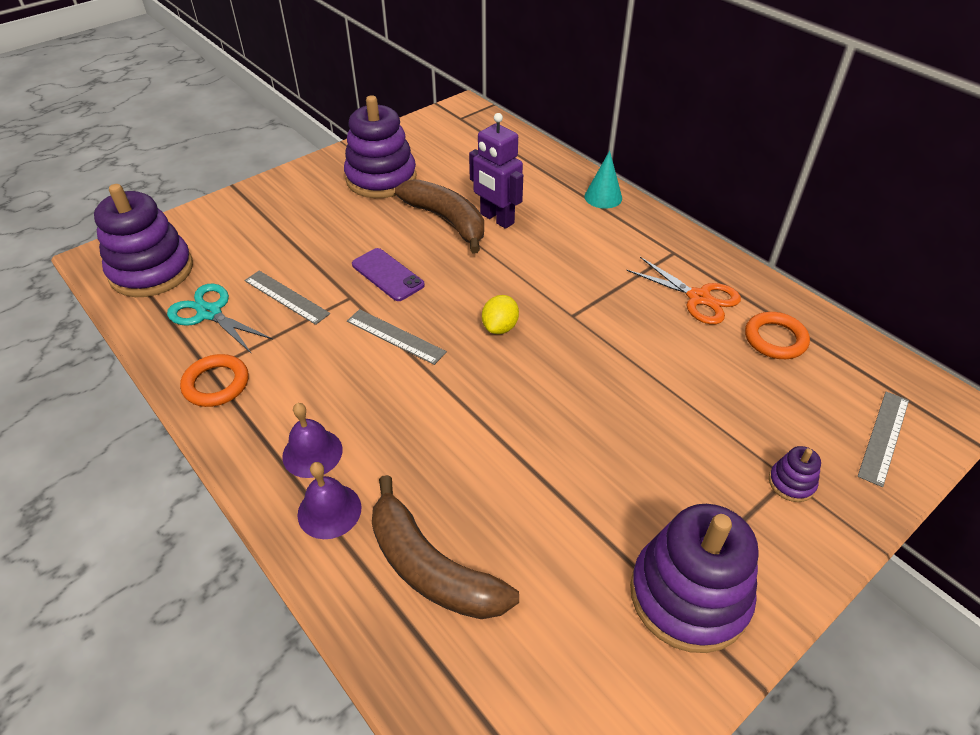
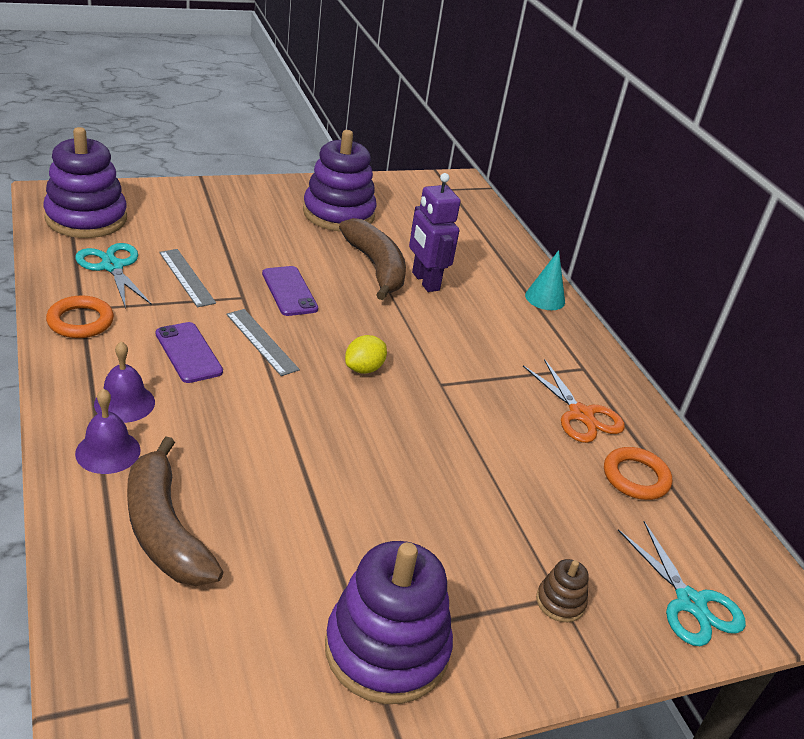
camera: 15 degrees right, 10 degrees down
(337, 375) = (188, 353): none -> purple phone
(791, 483) = (560, 602): purple stacking toy -> brown stacking toy
(884, 437) = (690, 603): grey ruler -> turquoise scissors

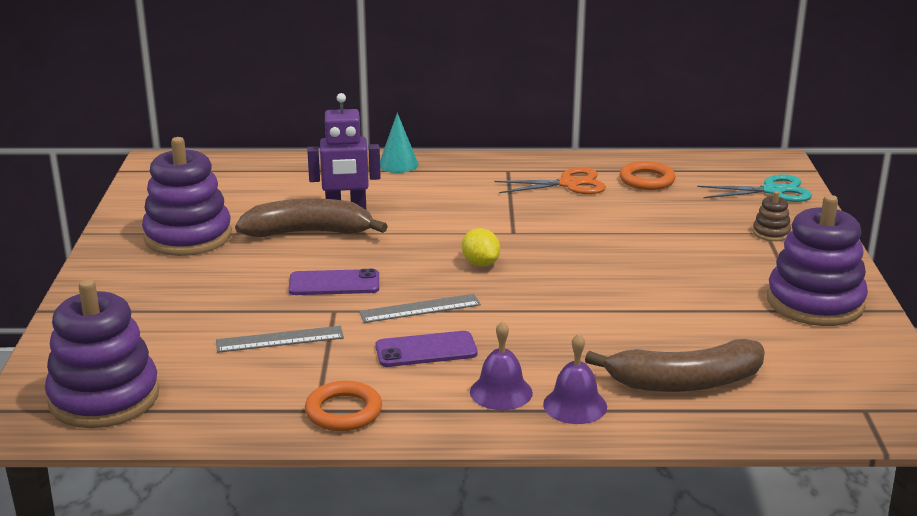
camera: 65 degrees left, 10 degrees down
(112, 267) = (234, 385): turquoise scissors -> none

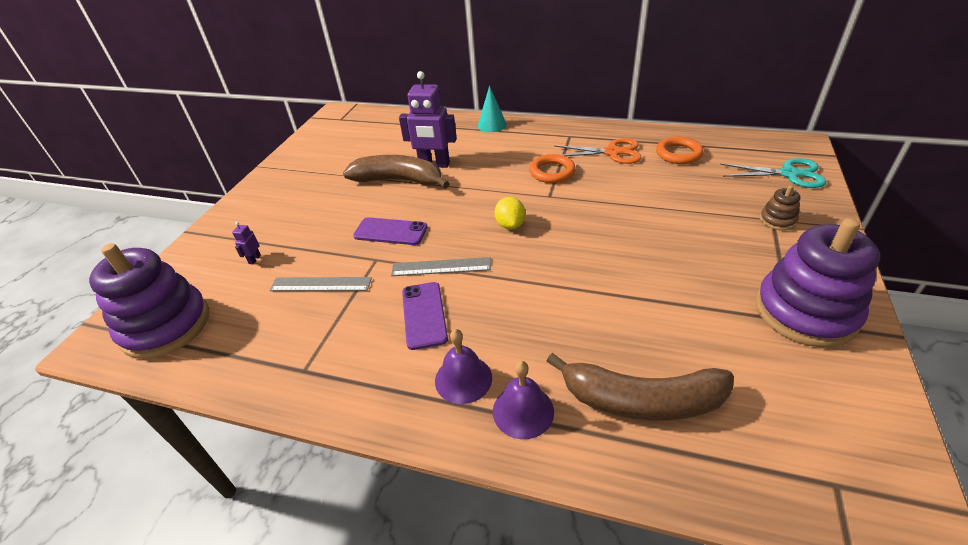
camera: 20 degrees right, 15 degrees up
(170, 327) = (254, 259): none -> purple robot
(188, 236) = (318, 176): purple stacking toy -> none
(343, 411) = (323, 377): orange ring -> orange ring (552, 172)
(426, 350) = (424, 315): purple phone -> purple phone turned 75 degrees clockwise

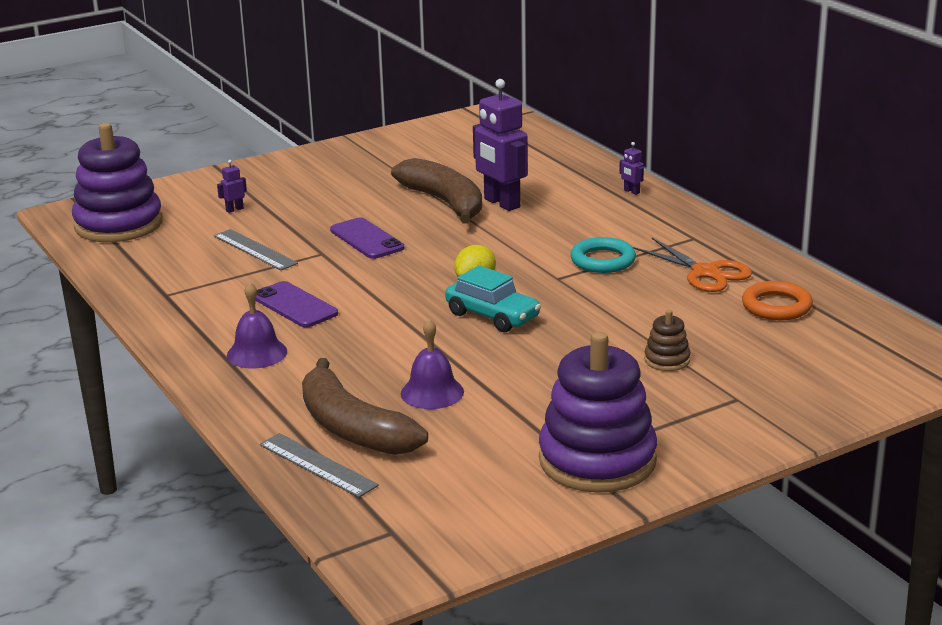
camera: 40 degrees right, 15 degrees down
(424, 315) = (294, 305): purple phone -> purple phone turned 75 degrees counterclockwise
(441, 267) = (362, 283): grey ruler -> grey ruler (317, 465)
(492, 125) = (631, 191): turquoise cone -> purple robot
(523, 411) = (264, 389): purple bell -> purple bell (432, 392)
(552, 172) = (603, 260): orange ring -> turquoise ring
(561, 243) = (492, 316): none -> turquoise car
(777, 220) = (739, 401): brown stacking toy -> brown stacking toy (667, 360)
(789, 174) = (858, 379): turquoise scissors -> none

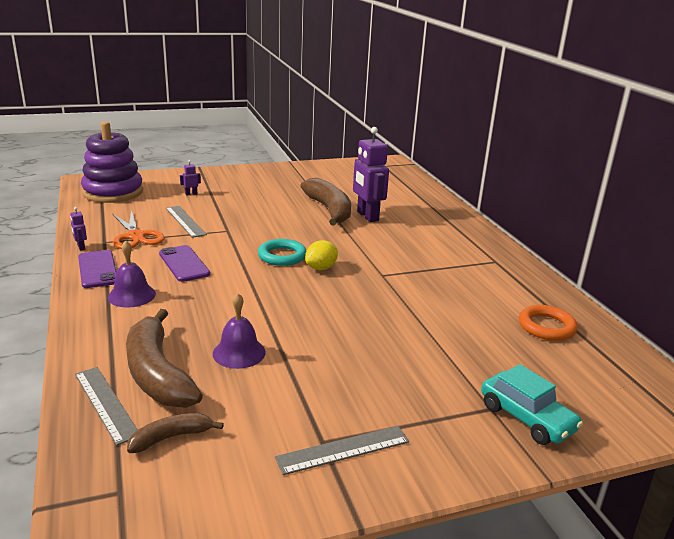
camera: 10 degrees right, 0 degrees up
(367, 239) = (263, 226): purple phone -> purple phone (98, 269)
(411, 481) = (171, 437): none -> brown banana
(492, 316) = (320, 296): turquoise car -> turquoise car (526, 418)
(597, 460) = (343, 450): purple stacking toy -> grey ruler
(603, 260) = (421, 267): turquoise ring -> turquoise ring (282, 256)
(631, 191) = (461, 222): purple robot -> purple robot (81, 247)
(667, 360) = (441, 359): brown stacking toy -> none
(705, 272) = (496, 289): orange scissors -> orange scissors (136, 236)

